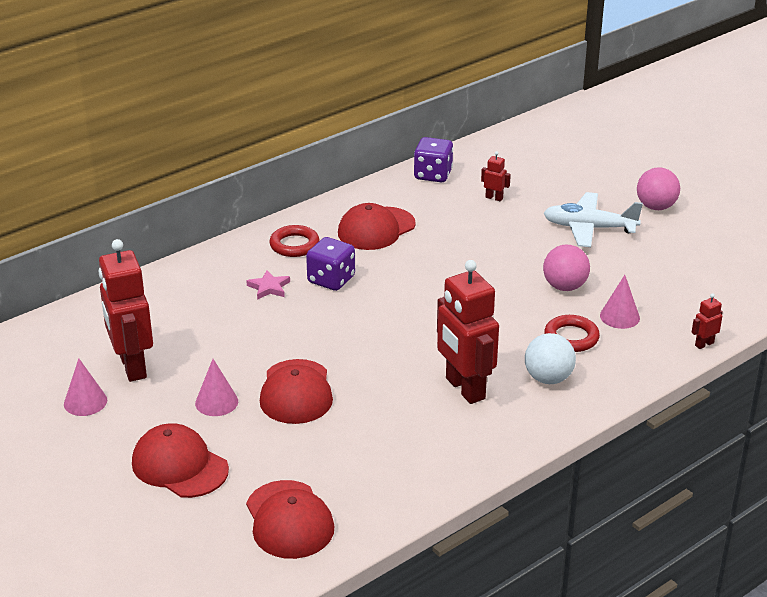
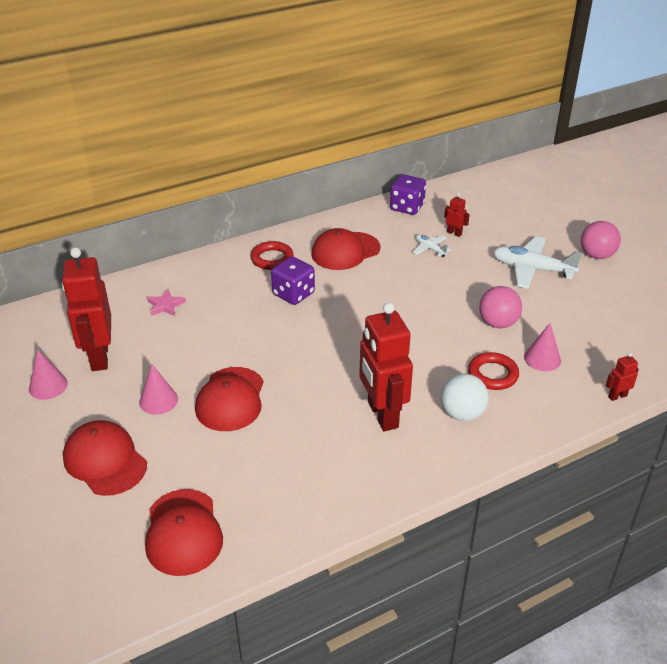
camera: 10 degrees right, 5 degrees up
(269, 287) = (238, 295): pink star -> pink star (165, 305)
(471, 217) = (430, 249): none -> white plane

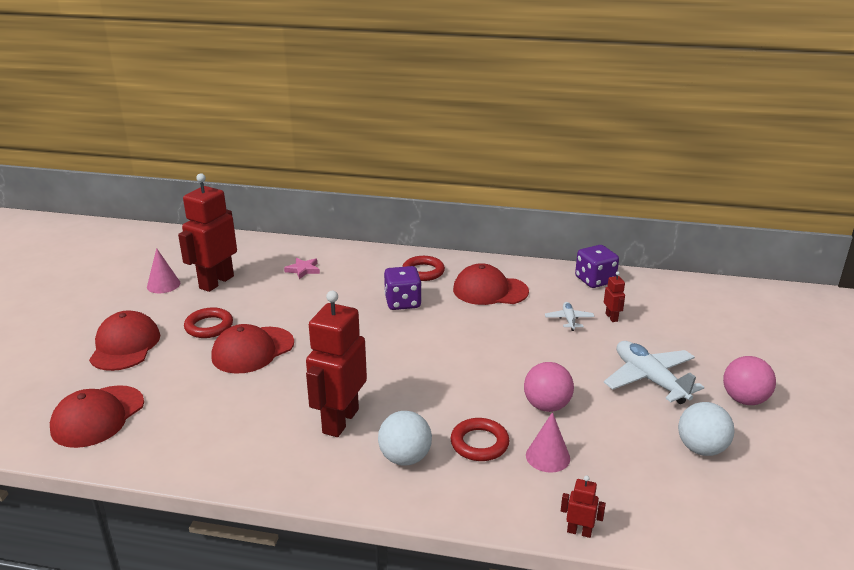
camera: 40 degrees right, 10 degrees down
(158, 400) = (209, 326): pink cone -> red ring
(613, 302) = (701, 449): none -> white ball

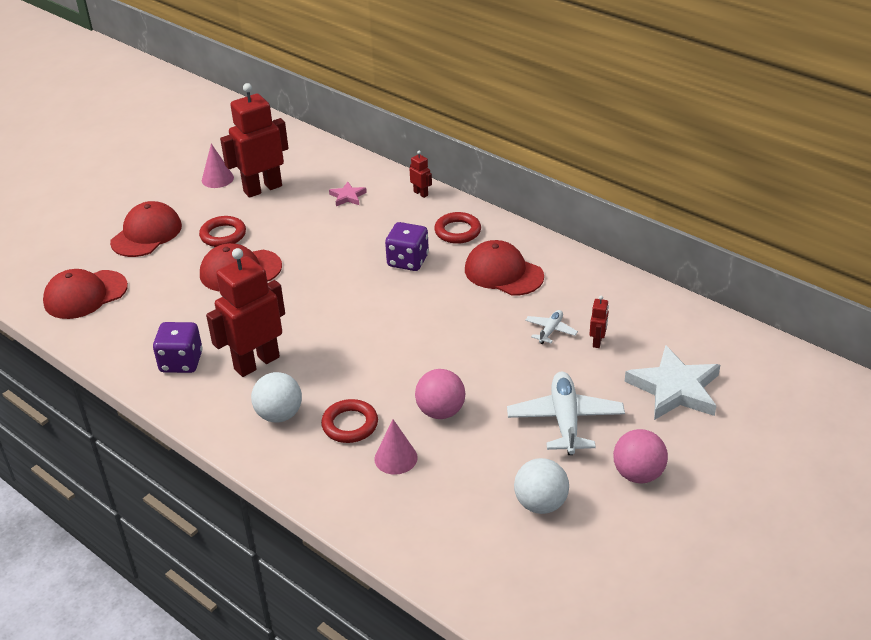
camera: 30 degrees right, 10 degrees up
(579, 531) = (359, 530): red robot -> red robot (421, 193)
(595, 280) = (624, 293): purple dice -> purple dice (181, 362)
(701, 332) = (675, 389): none -> white star

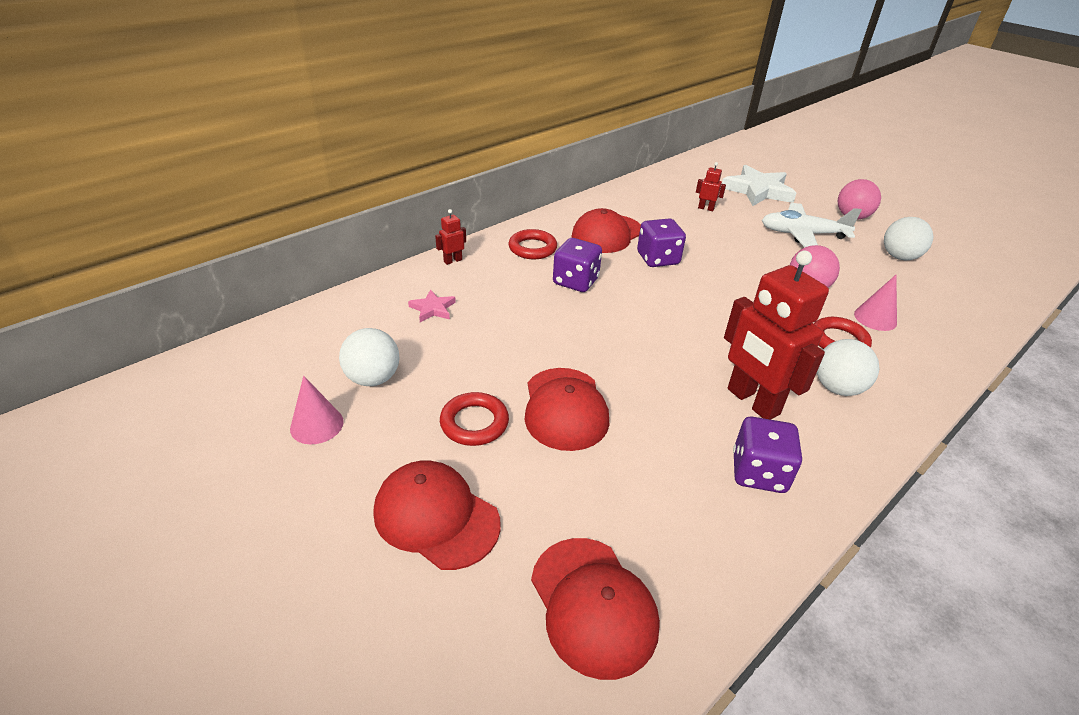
camera: 85 degrees left, 0 degrees up
(262, 188) = (373, 378): red robot -> white ball
(465, 308) = (658, 259): none -> purple dice
(550, 330) = (692, 224): white plane -> none

